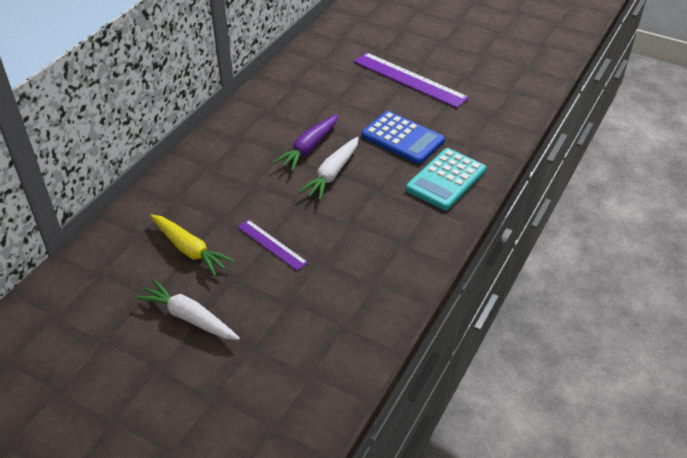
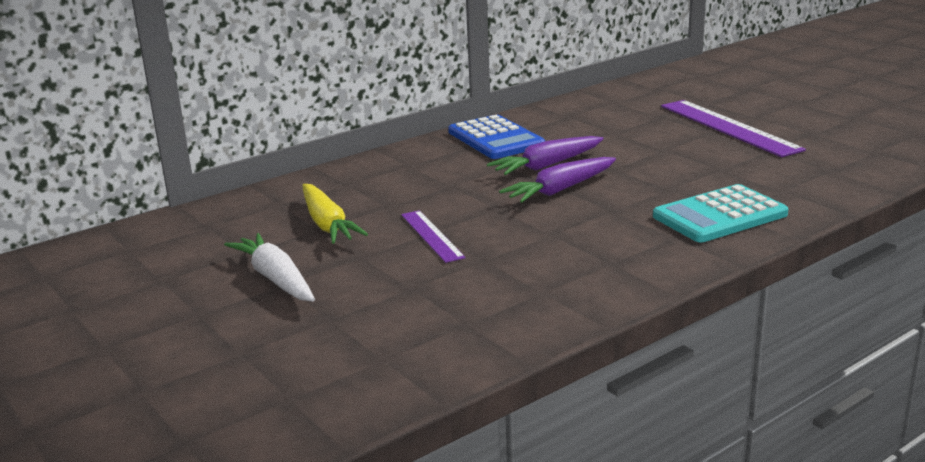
camera: 25 degrees right, 20 degrees down
(332, 174) = (560, 190): white carrot -> purple carrot
(402, 138) = (682, 173): blue calculator -> blue calculator (495, 139)

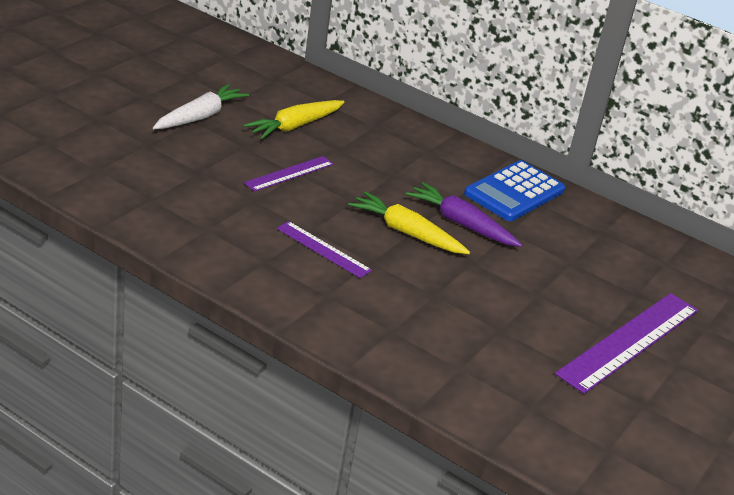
camera: 65 degrees right, 10 degrees up
(560, 190) = (406, 232): purple carrot -> yellow carrot
(588, 231) = (323, 249): none -> purple ruler
(719, 215) = (382, 324): turquoise calculator -> none

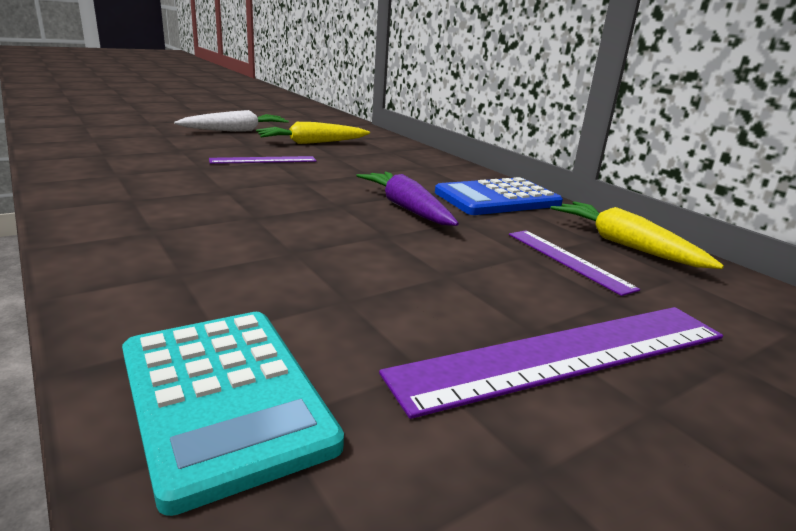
camera: 25 degrees right, 10 degrees down
(323, 249) = (213, 201): purple ruler -> purple ruler (567, 260)
(406, 232) = (330, 204): yellow carrot -> yellow carrot (624, 245)
(502, 402) = (223, 397): none -> turquoise calculator

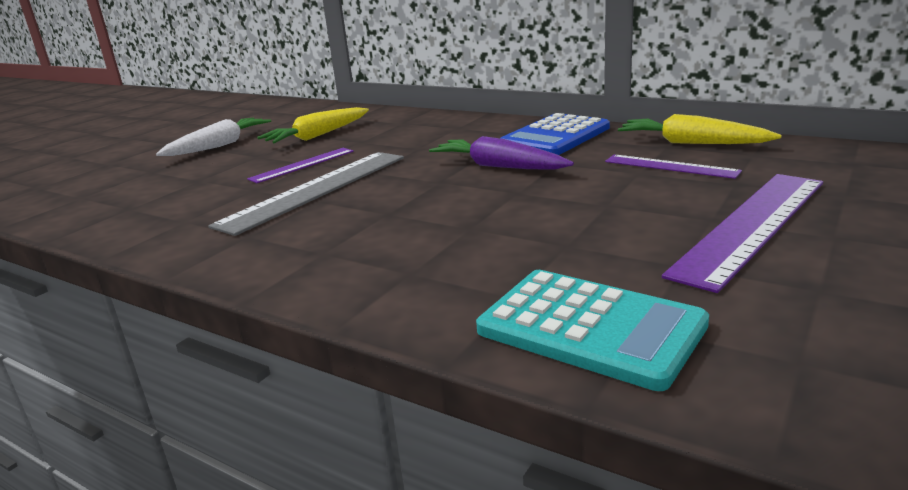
camera: 20 degrees left, 0 degrees up
(239, 181) = (316, 189): none -> grey ruler

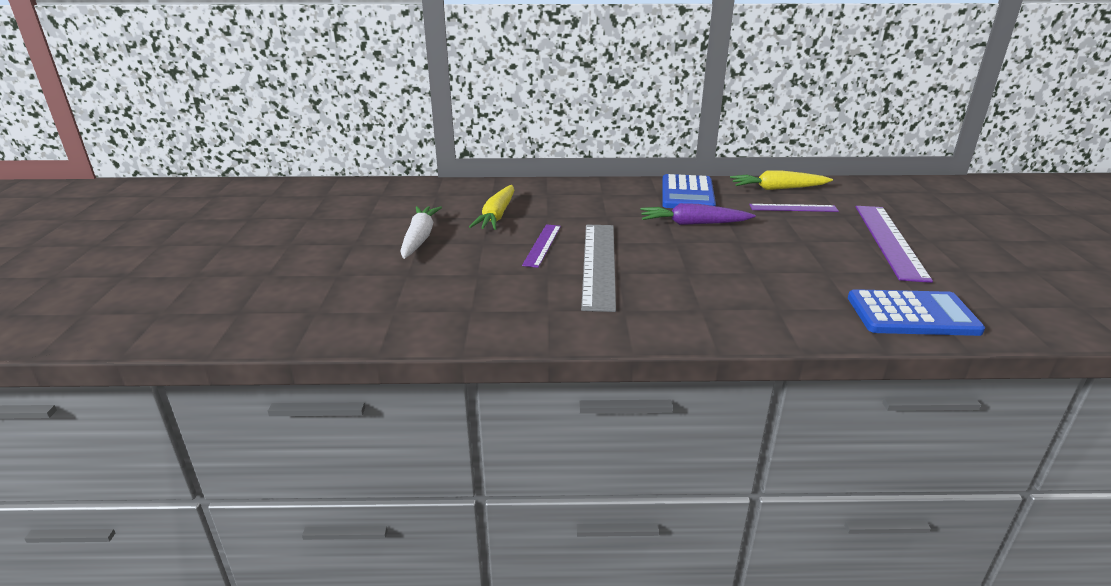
camera: 35 degrees left, 5 degrees up
(590, 328) = (912, 314): turquoise calculator -> blue calculator

